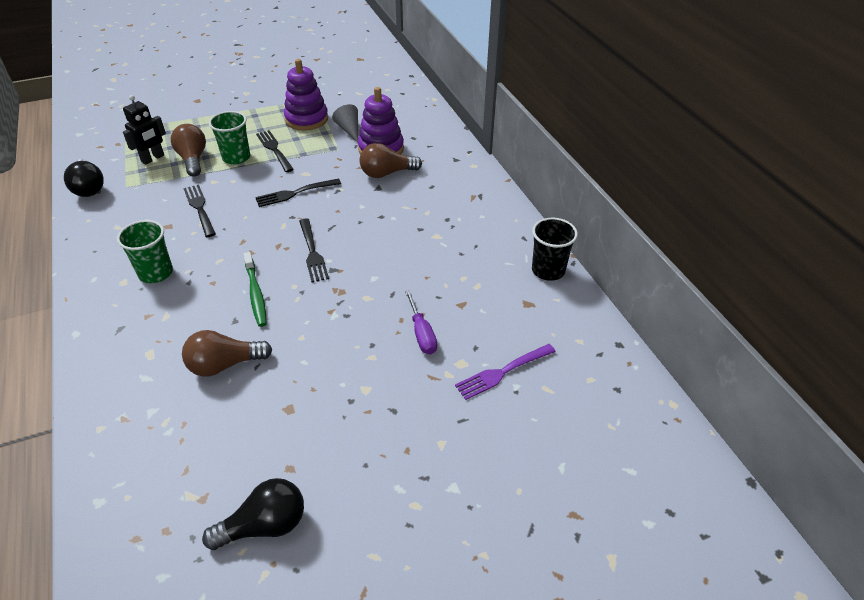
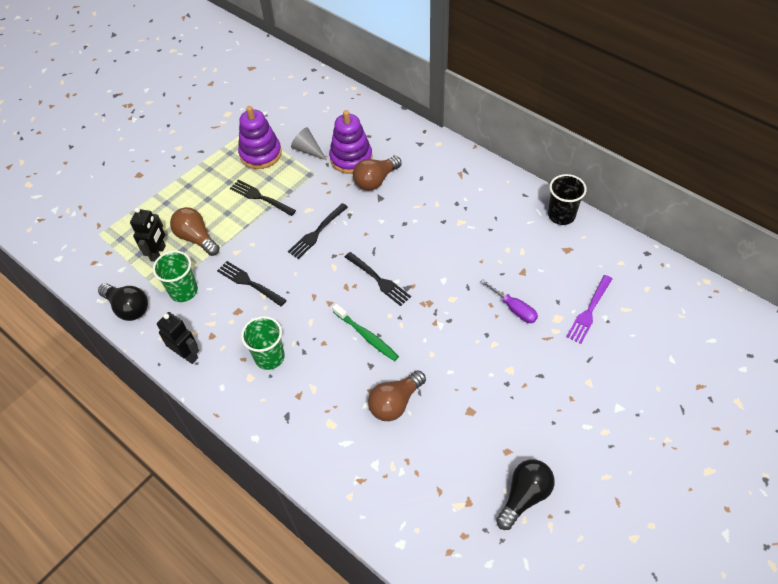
camera: 25 degrees left, 10 degrees up
(94, 241) = (187, 355): none -> black robot
(236, 157) = (234, 219): green cup -> green cup (183, 291)

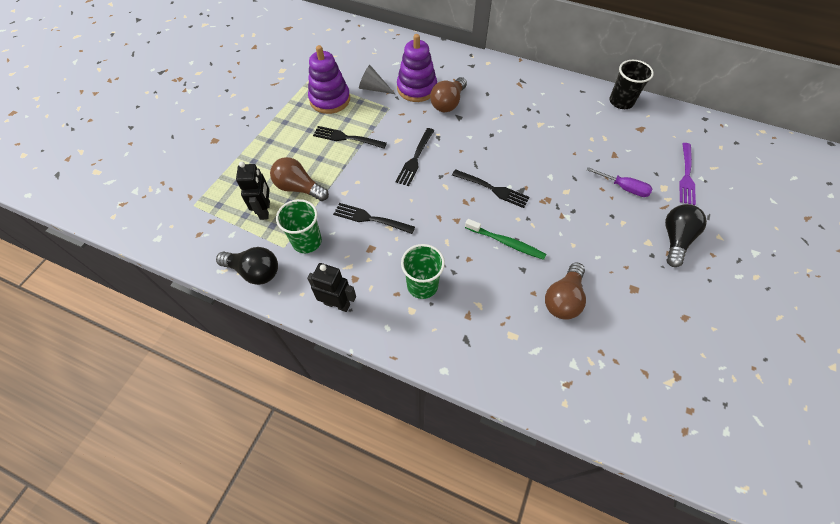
camera: 20 degrees left, 5 degrees up
(524, 496) = (722, 355): black light bulb -> black light bulb (675, 239)

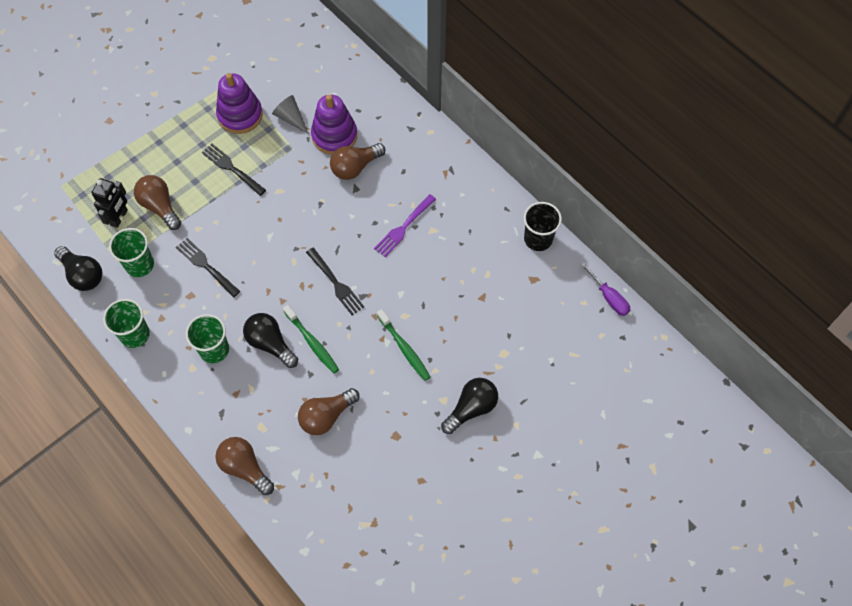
camera: 25 degrees right, 5 degrees up
(337, 304) = (135, 334): black robot -> green cup
(415, 158) = (283, 219): black fork -> none
(470, 259) = (270, 343): none -> black light bulb
(523, 381) = (245, 467): none -> brown light bulb
(585, 215) = (404, 348): none -> green toothbrush
(623, 188) = (463, 336): purple screwdriver -> purple screwdriver (608, 297)
(686, 175) = (537, 350): purple fork -> purple fork (404, 227)

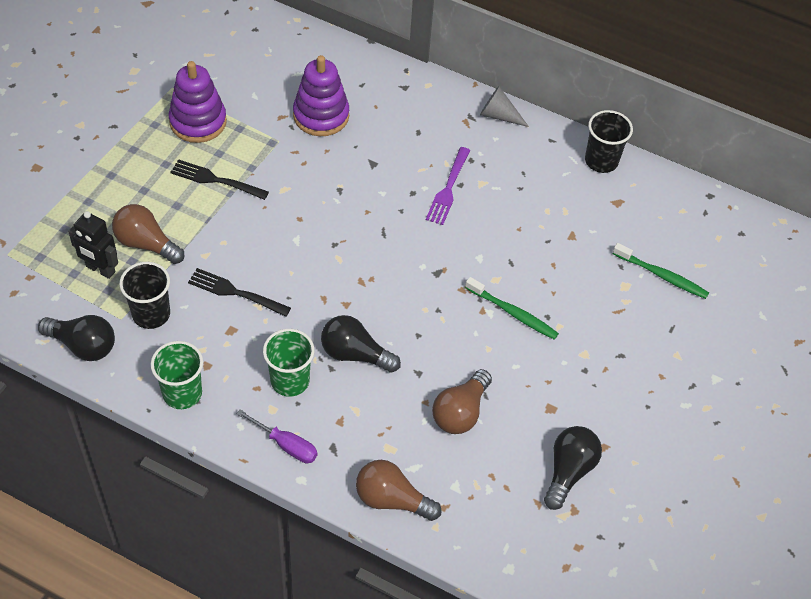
camera: 25 degrees left, 10 degrees down
(119, 217) = (100, 269): black robot -> black robot turned 120 degrees clockwise
(139, 264) = (151, 314): green cup -> black cup
(290, 118) = (260, 110): grey cone -> grey cone (498, 115)
(312, 342) = (404, 338): green toothbrush -> green toothbrush (662, 276)
(335, 283) = (399, 267): black fork -> none
(355, 167) = (361, 142): brown light bulb -> none
(471, 408) = (620, 353): black light bulb -> black light bulb (568, 471)
(608, 297) = (706, 198): purple screwdriver -> purple screwdriver (286, 445)

